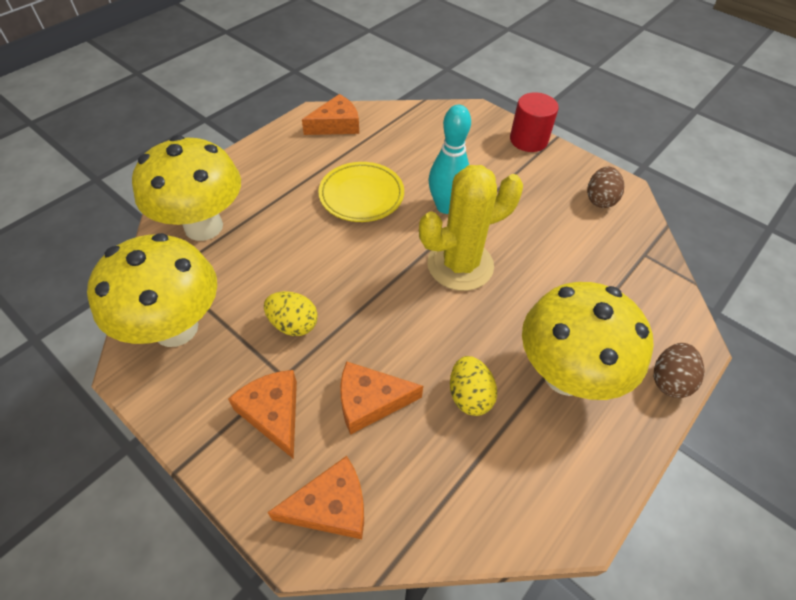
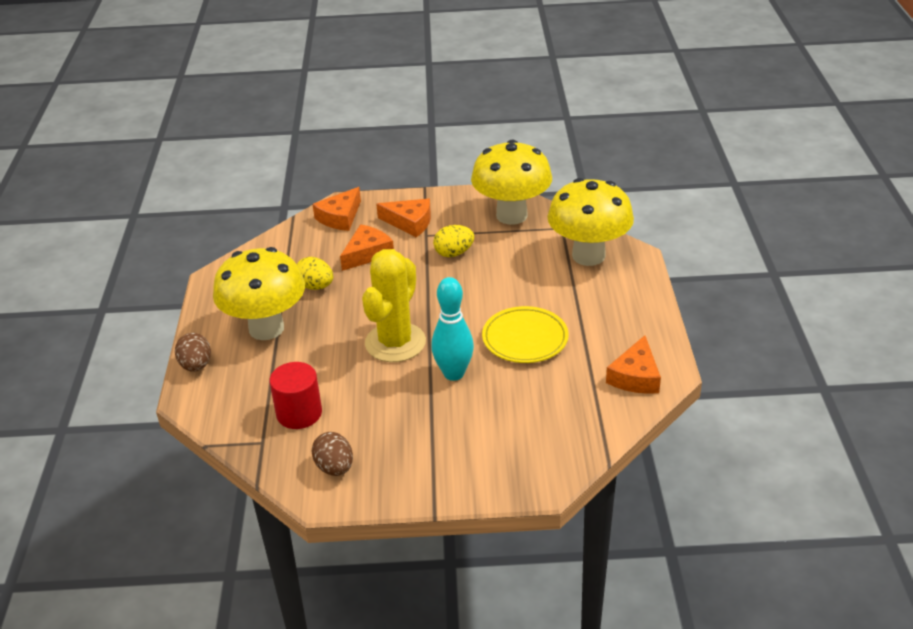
camera: 140 degrees right, 15 degrees down
(528, 140) = (457, 487): red cylinder -> red cylinder (299, 413)

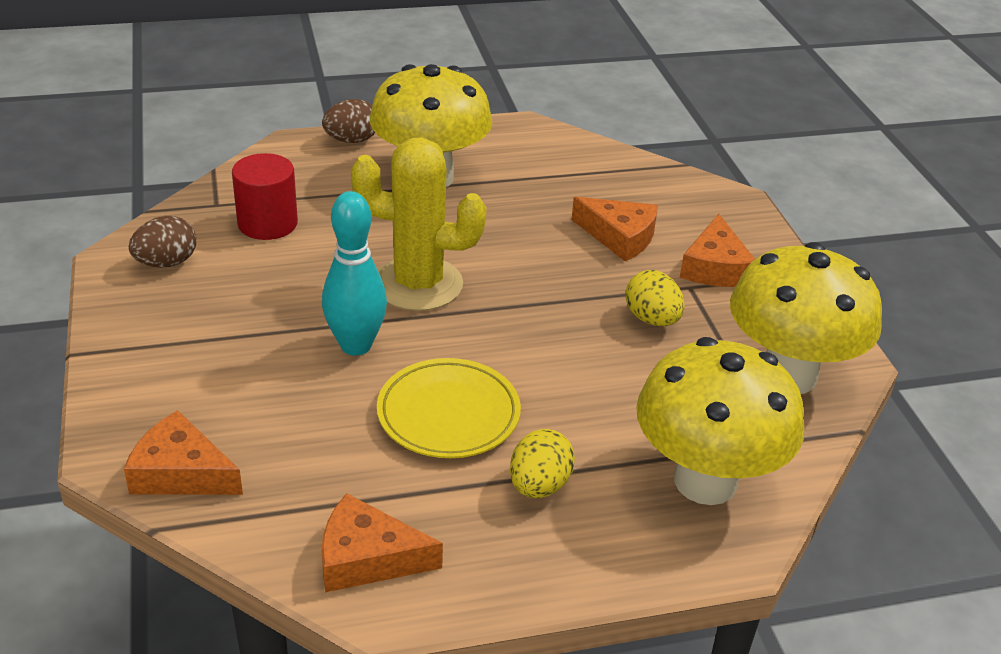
camera: 75 degrees right, 0 degrees up
(315, 286) = (528, 203): yellow egg -> yellow egg (539, 486)
(340, 217) = (700, 203): orange cheese -> orange cheese (181, 472)

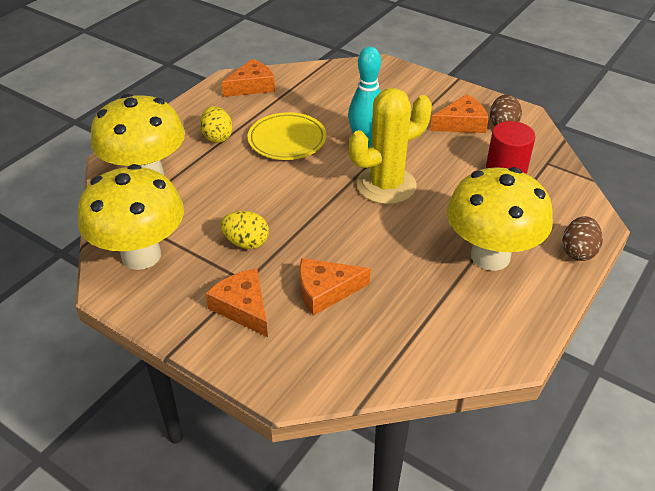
camera: 140 degrees right, 5 degrees up
(181, 472) = (350, 72): orange cheese -> orange cheese (462, 123)

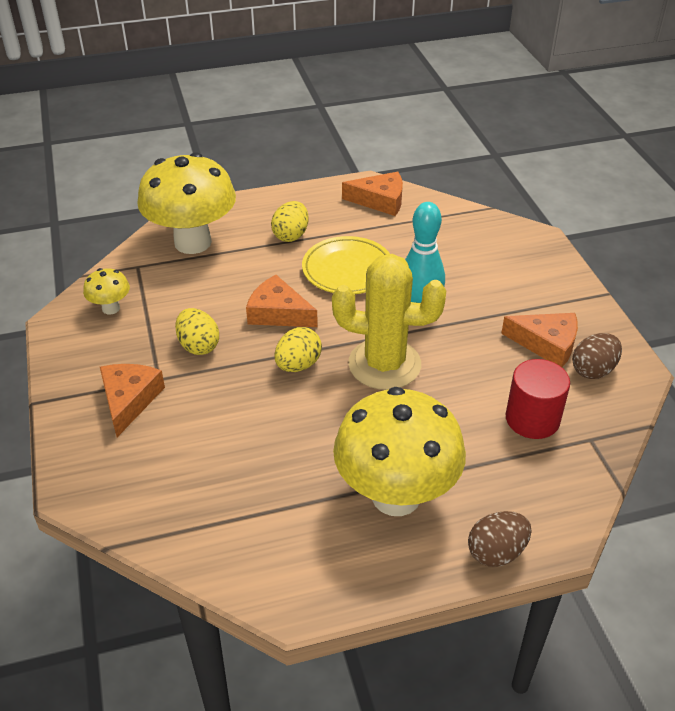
camera: 40 degrees right, 0 degrees up
(141, 255) = (111, 308): yellow mushroom -> yellow mushroom, size x0.44
(325, 291) = (208, 429): orange cheese -> orange cheese (278, 313)
(332, 216) = (298, 365): none -> yellow egg

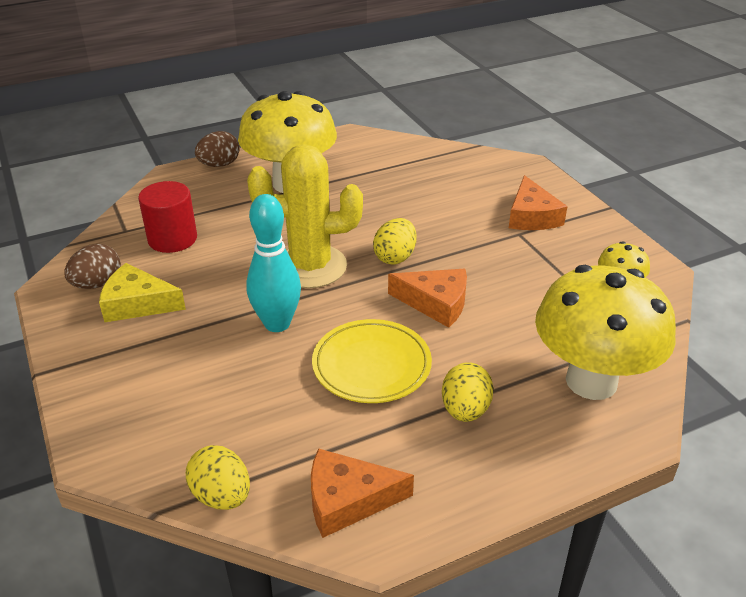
camera: 170 degrees right, 5 degrees down
(198, 346) = (500, 263): yellow egg -> yellow egg (222, 496)
(546, 344) = (137, 303): orange cheese -> yellow cheese

